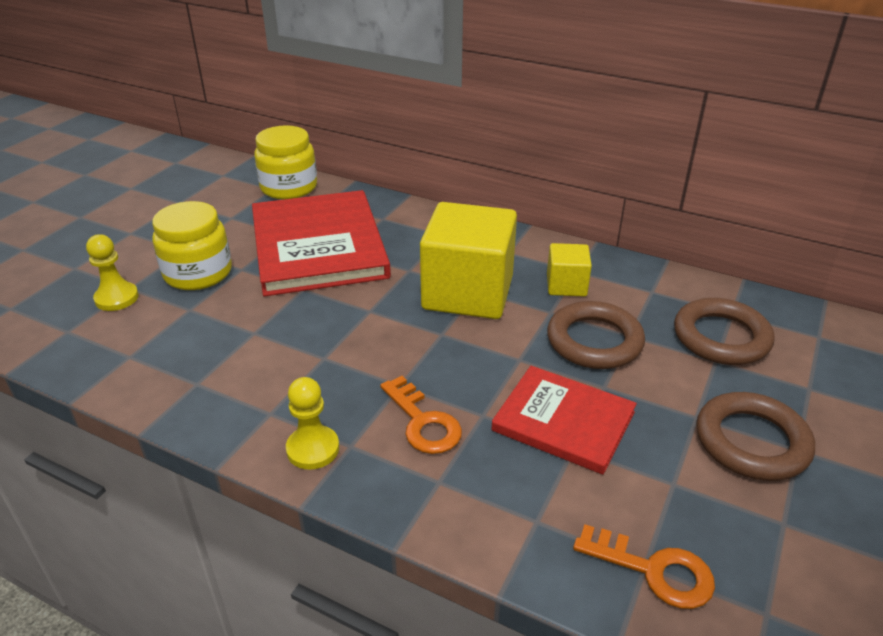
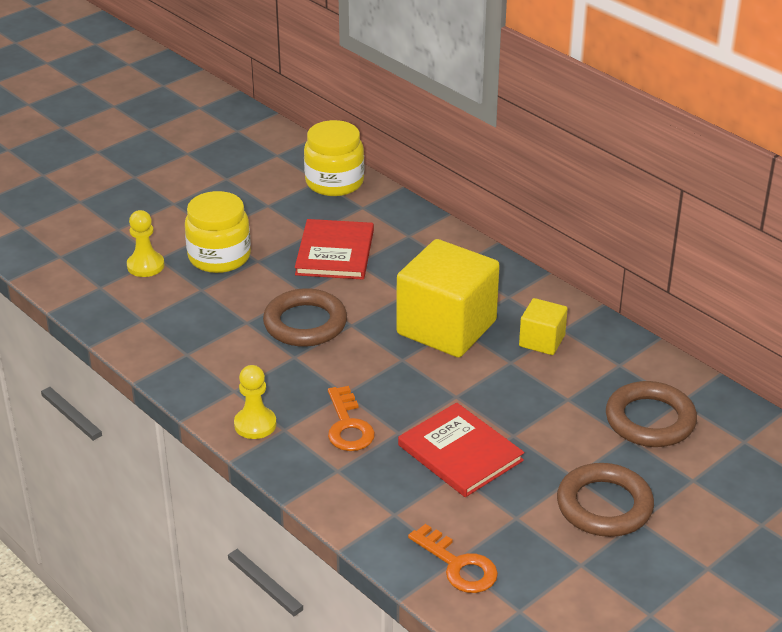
camera: 20 degrees right, 0 degrees up
(318, 246) = (335, 252): red book -> red book, size x0.59
(594, 341) = (531, 396): brown ring -> brown ring (305, 323)

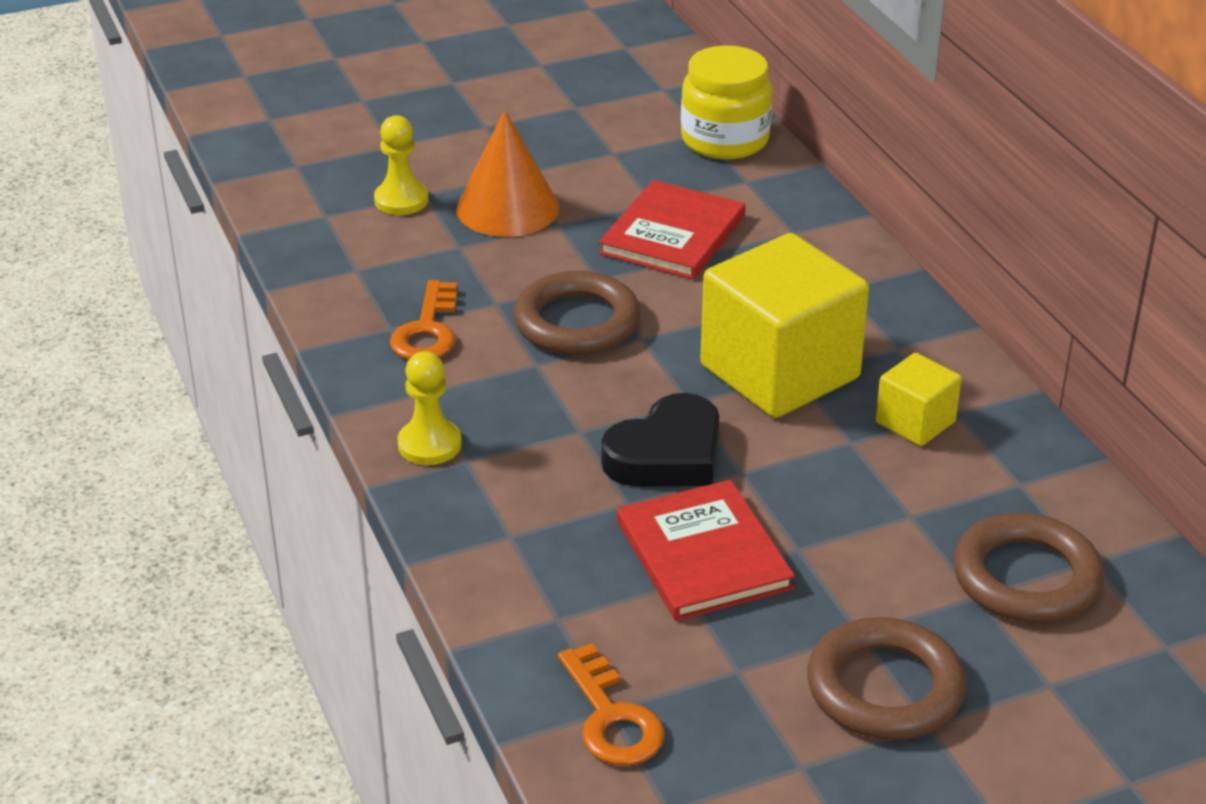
camera: 20 degrees right, 0 degrees up
(219, 257) = (507, 208): yellow jar -> orange cone
(348, 426) = (559, 477): orange key -> orange key (427, 330)
(406, 396) = (667, 454): none -> black heart

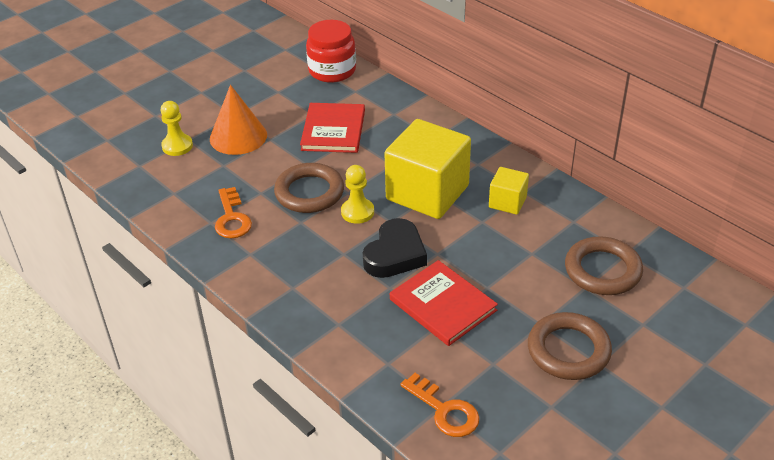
camera: 20 degrees left, 5 degrees up
(429, 444) = (268, 284): yellow pawn -> yellow pawn (357, 212)
(725, 140) = (332, 70): yellow jar -> red jar

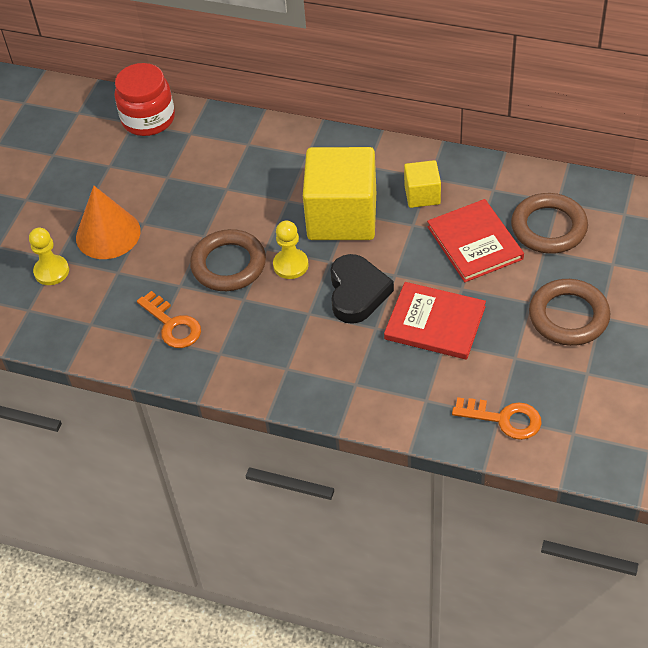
camera: 25 degrees left, 10 degrees up
(333, 130) = (201, 187): red book -> red book (475, 243)

